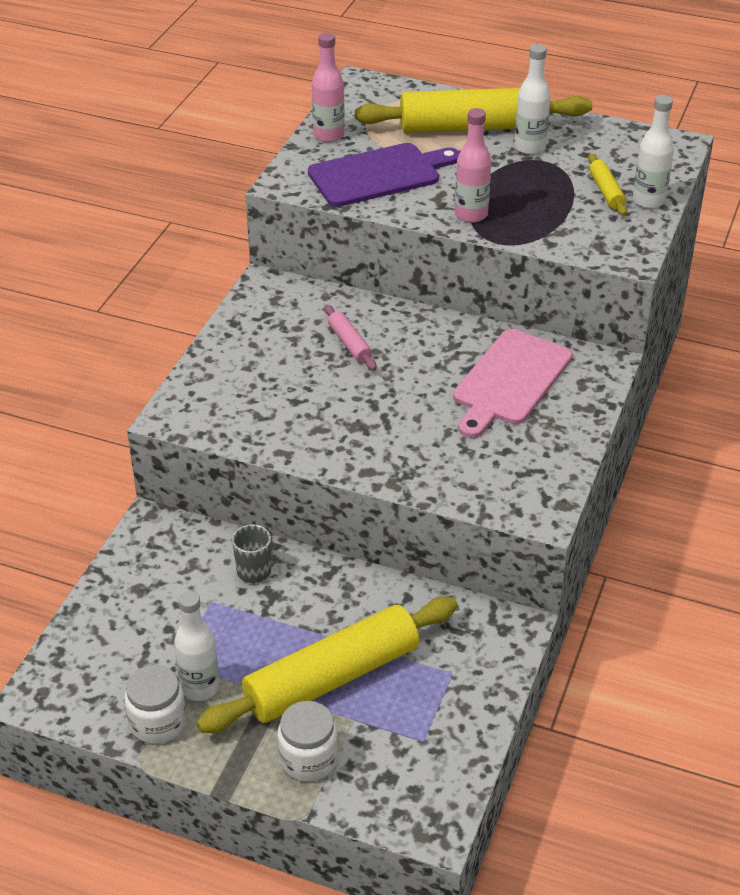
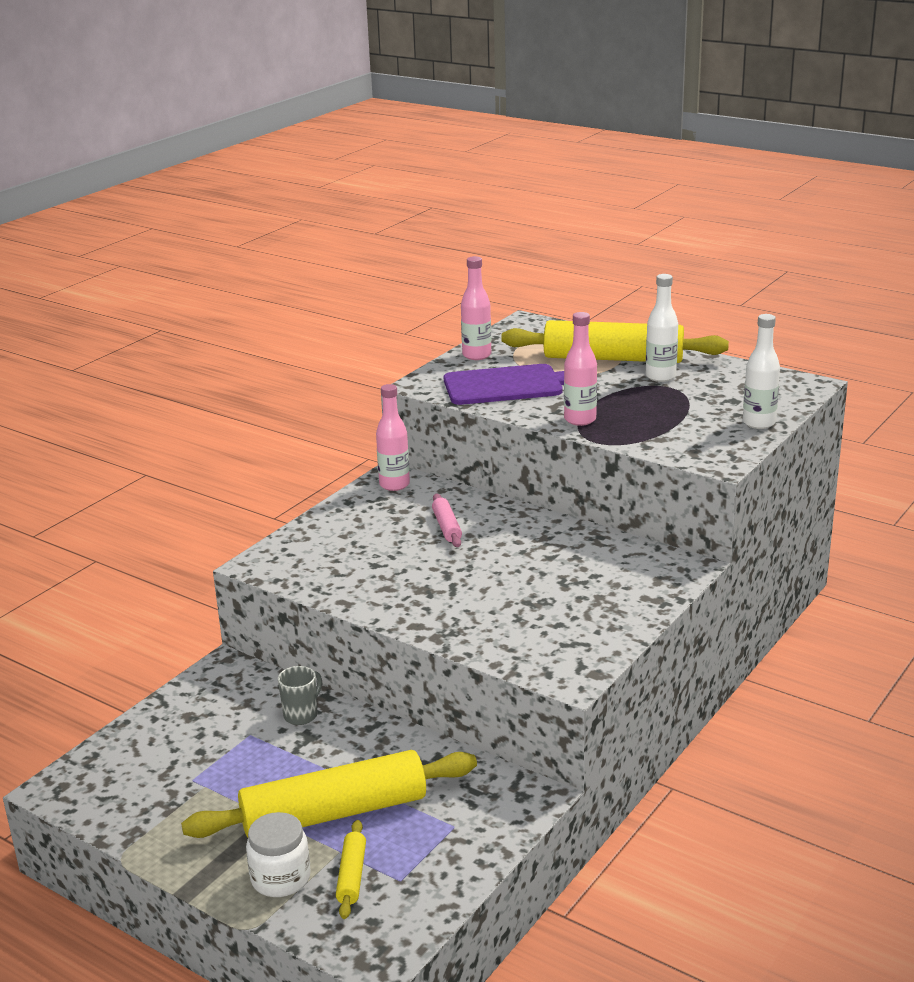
camera: 15 degrees right, 15 degrees down
(158, 722) = (154, 825): white jar -> none
(200, 687) = (206, 803): white bottle -> none
(273, 295) = (394, 485): none -> pink bottle
(510, 381) = (587, 570): pink cutting board -> none
(606, 191) = (719, 413): yellow rolling pin -> yellow rolling pin (352, 875)

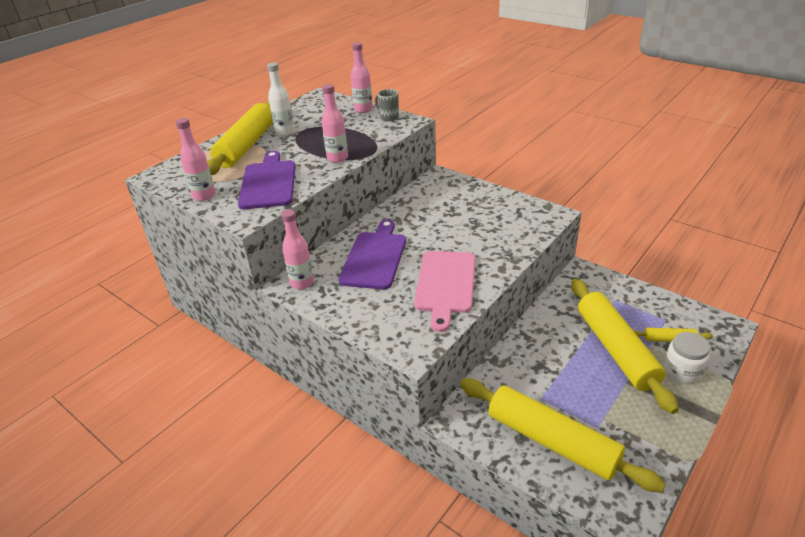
camera: 85 degrees left, 10 degrees up
(179, 740) = (551, 441): none -> yellow rolling pin
(301, 715) = (516, 371): grey mug -> grey mug (389, 117)
(382, 581) = (445, 284): none -> pink cutting board
(447, 527) = (374, 257): pink rolling pin -> purple cutting board
(758, 423) = (363, 109): white bottle -> pink bottle

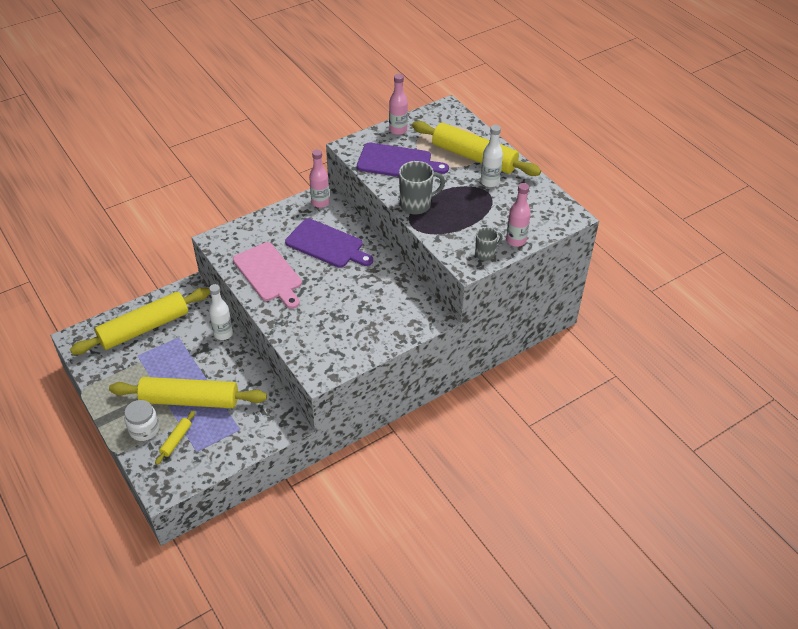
camera: 105 degrees right, 10 degrees up
(337, 158) = (416, 205): pink bottle -> grey mug
(445, 284) = (269, 274): pink cutting board -> pink cutting board turned 150 degrees counterclockwise
(509, 358) = (223, 333): none -> white bottle

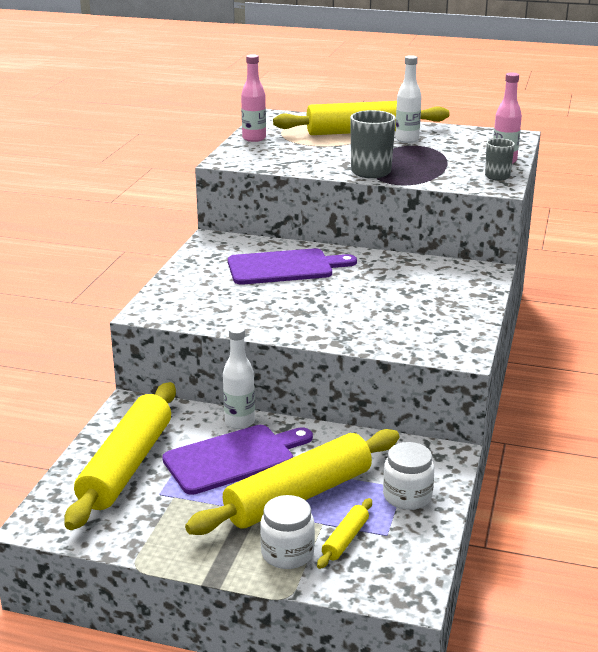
camera: 40 degrees left, 20 degrees down
(176, 440) = (345, 539): yellow rolling pin -> yellow rolling pin turned 45 degrees clockwise
(234, 436) = (407, 496): none -> white jar
(269, 274) = (262, 311): pink cutting board -> none
(320, 202) = (219, 244): pink bottle -> none
(397, 162) = (296, 155): purple cutting board -> purple cutting board (233, 458)

